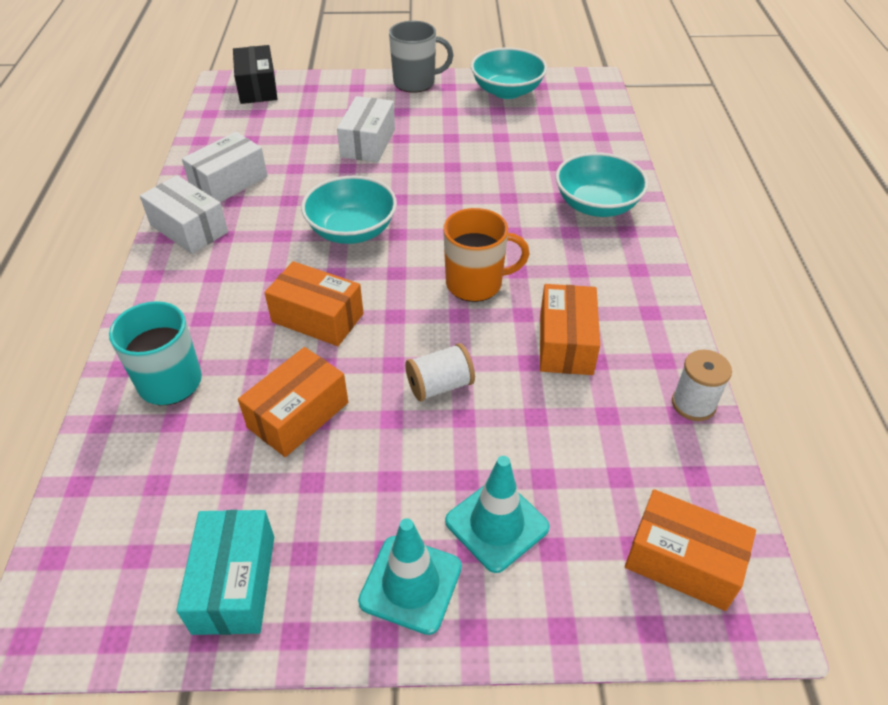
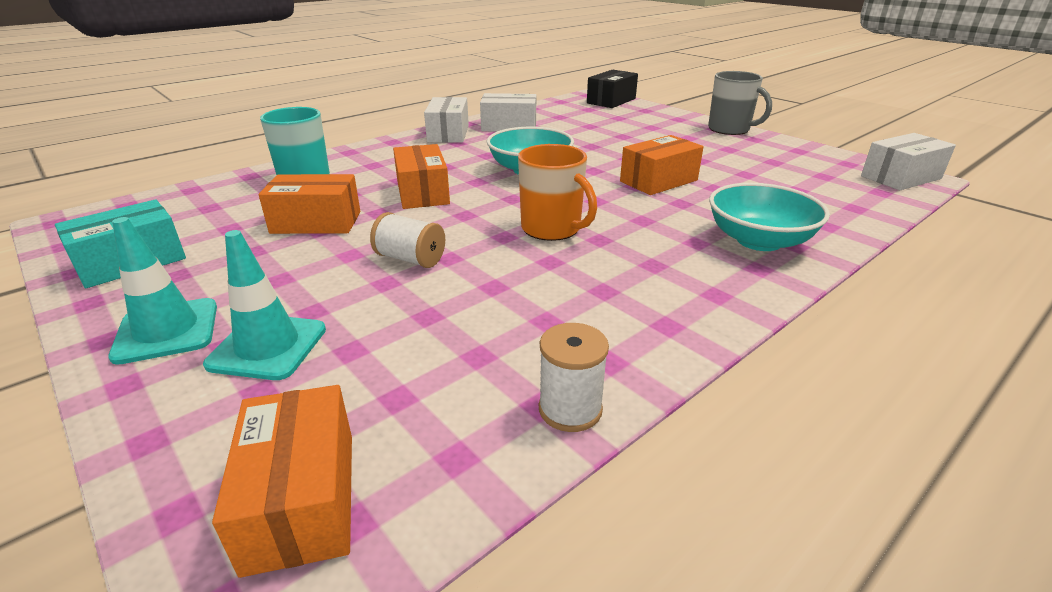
camera: 50 degrees right, 15 degrees down
(368, 143) = (630, 141): white box -> white box (900, 177)
(507, 91) = (805, 156): turquoise bowl -> none
(566, 343) = (545, 295): orange box -> orange box (658, 181)

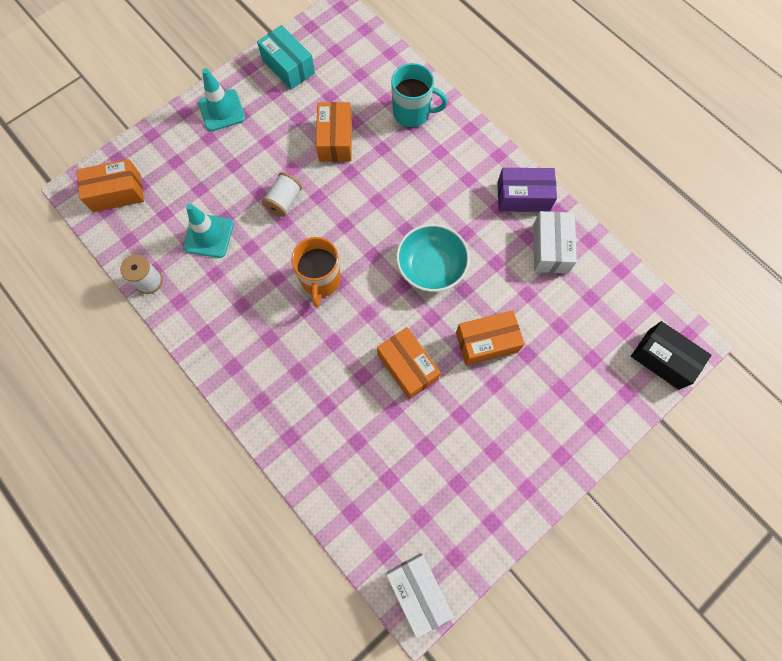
camera: 90 degrees right, 40 degrees up
(268, 347) = (205, 155): turquoise traffic cone -> turquoise traffic cone (209, 236)
(422, 193) = (383, 194): orange box -> orange box (486, 342)
(448, 133) = (523, 197): white box -> purple box
(552, 229) = (321, 280): orange mug -> orange mug turned 45 degrees counterclockwise
(730, 129) = (557, 471): grey mug -> none
(759, 240) = (298, 414): turquoise bowl -> none

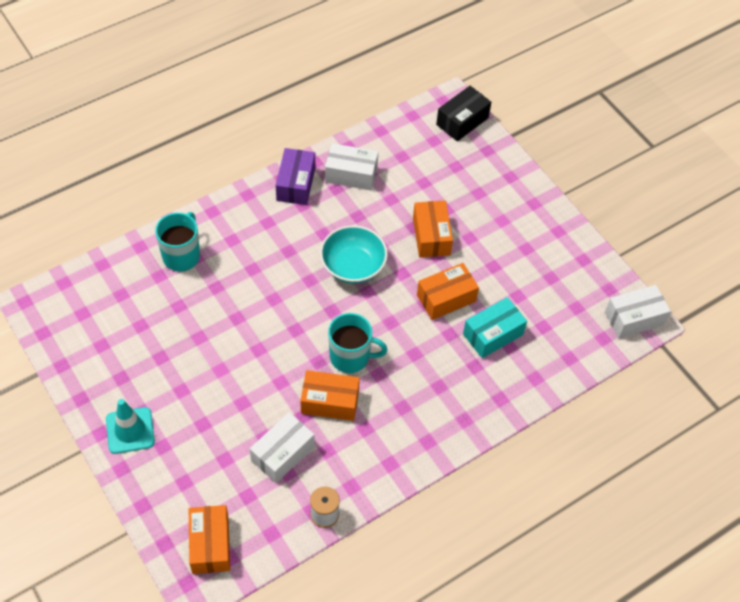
camera: 85 degrees left, 15 degrees down
(209, 236) = (283, 453): turquoise traffic cone -> white box
(284, 201) = (257, 380): white spool -> none
(288, 66) = (91, 360): turquoise box -> turquoise box (493, 334)
(321, 280) = (351, 357): orange mug -> turquoise mug
(335, 140) = (196, 326): orange box -> orange box (330, 402)

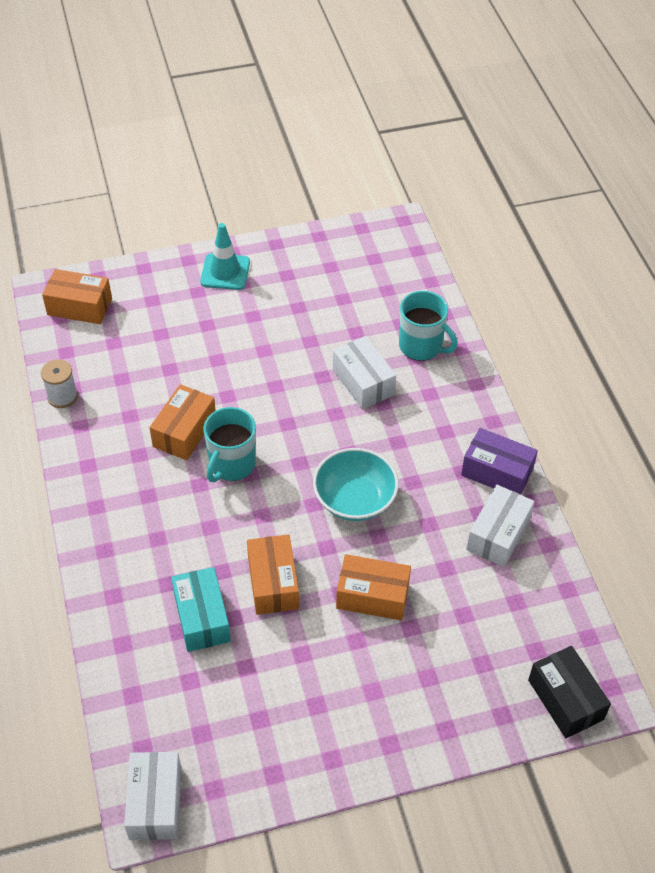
camera: 110 degrees right, 5 degrees down
(283, 453) = (144, 379): white box -> white box (363, 382)

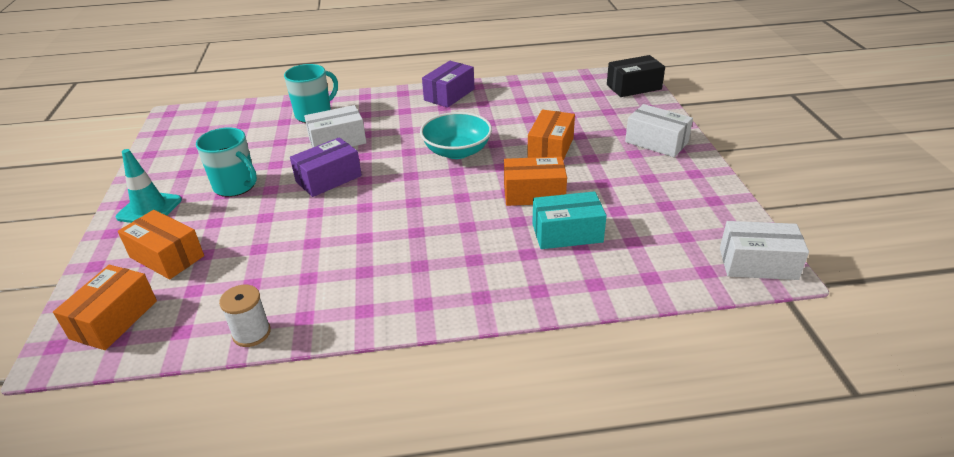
camera: 80 degrees left, 15 degrees down
(184, 432) = (347, 239): orange box -> orange box (167, 256)
(231, 464) = (399, 212): turquoise mug -> turquoise mug (236, 186)
(286, 392) = (328, 179): none -> purple box
(498, 534) = (503, 98): white box -> white box (656, 142)

